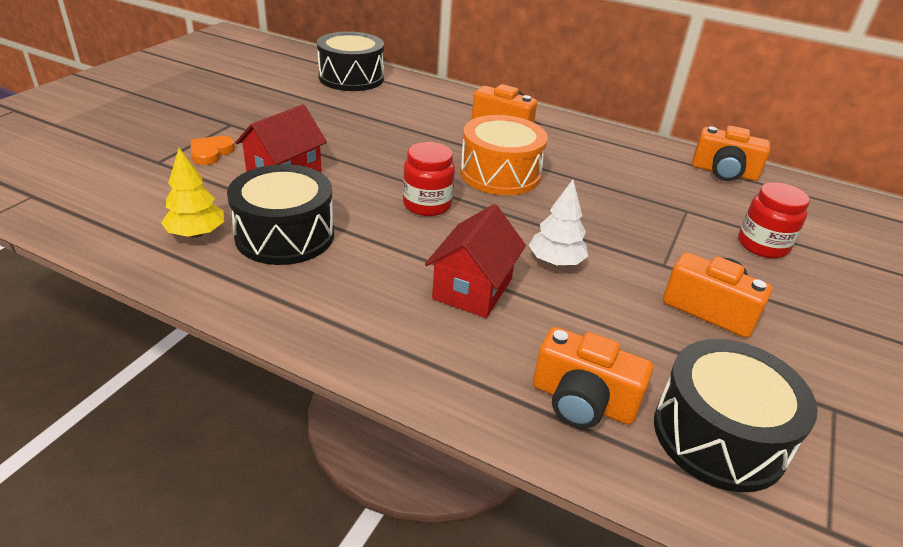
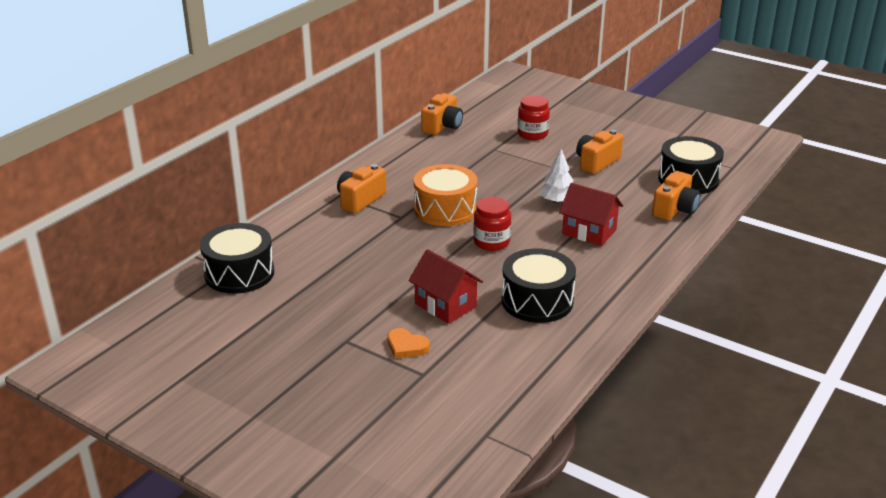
camera: 80 degrees left, 5 degrees down
(196, 233) = (538, 340): yellow tree -> none

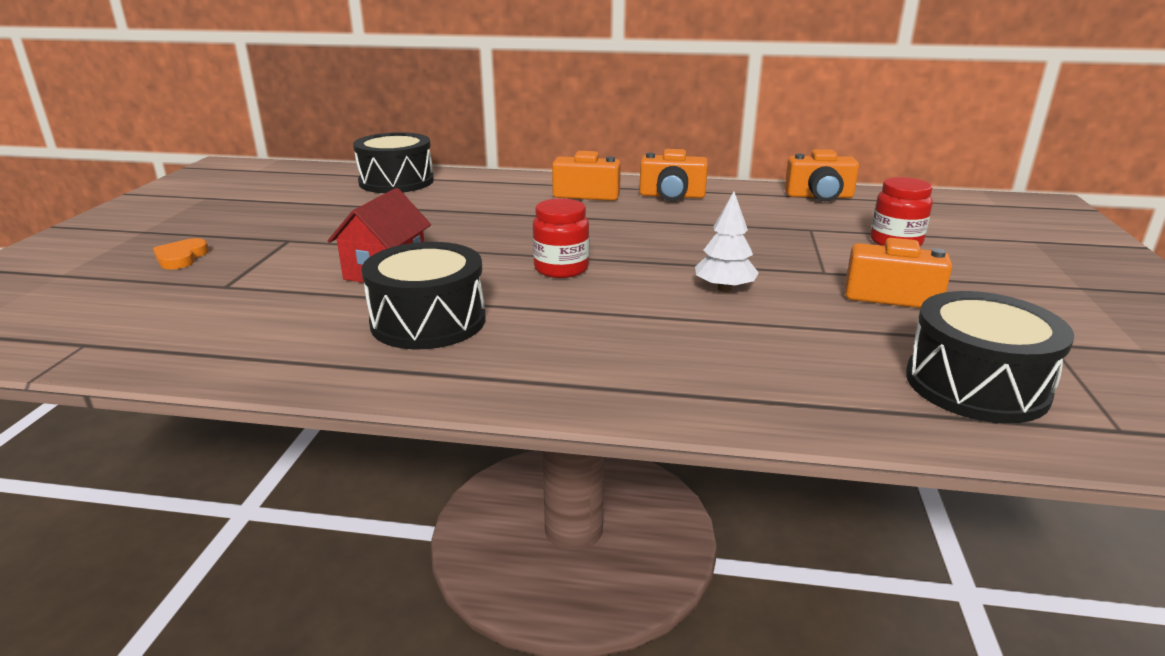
camera: 65 degrees right, 5 degrees down
(406, 346) = (284, 267): orange heart -> orange heart (181, 258)
(445, 209) = (614, 232): orange drum -> none
(589, 232) = (662, 325): red house -> none
(674, 209) = (838, 388): orange camera -> orange camera (672, 196)

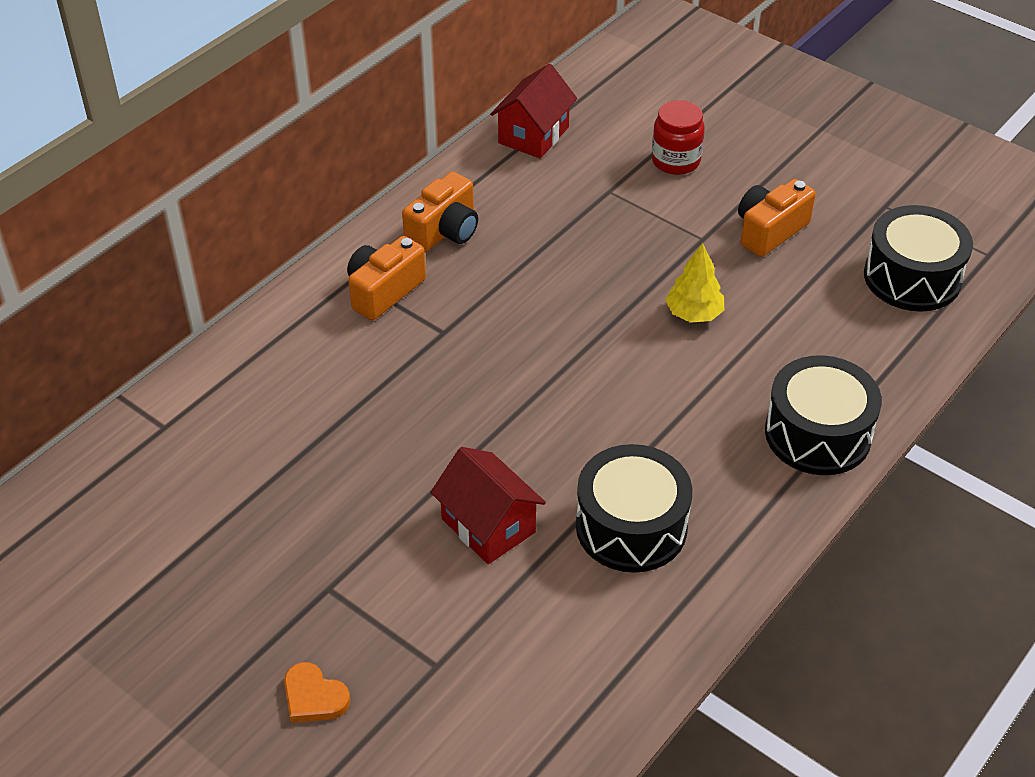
camera: 60 degrees left, 20 degrees up
(396, 182) = (182, 437): black drum -> black drum (818, 434)
(561, 268) = (577, 396): red jar -> none
(724, 289) = (694, 314): white tree -> yellow tree
(819, 196) = (533, 135): orange camera -> red house

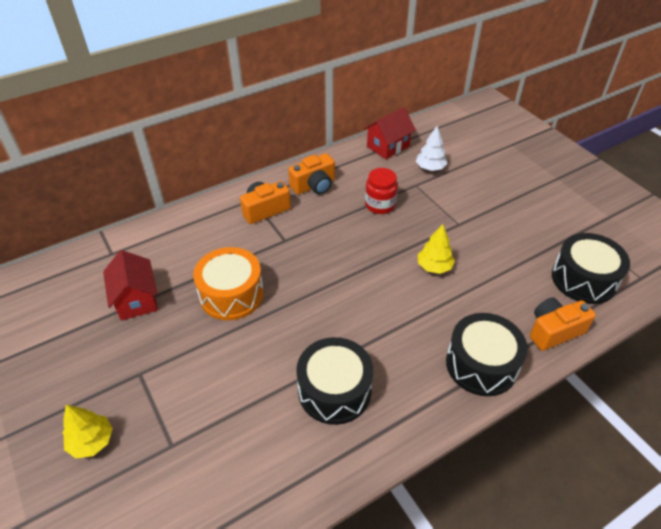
camera: 20 degrees right, 0 degrees up
(314, 697) = (92, 441): orange heart -> yellow tree
(404, 437) = (231, 294): none -> orange drum
(488, 525) = (249, 363): red house -> red house (136, 299)
(619, 157) = (430, 168): none -> white tree
(675, 161) = (462, 177): red jar -> red jar (380, 205)
(769, 231) = (502, 229): orange camera -> orange camera (554, 331)

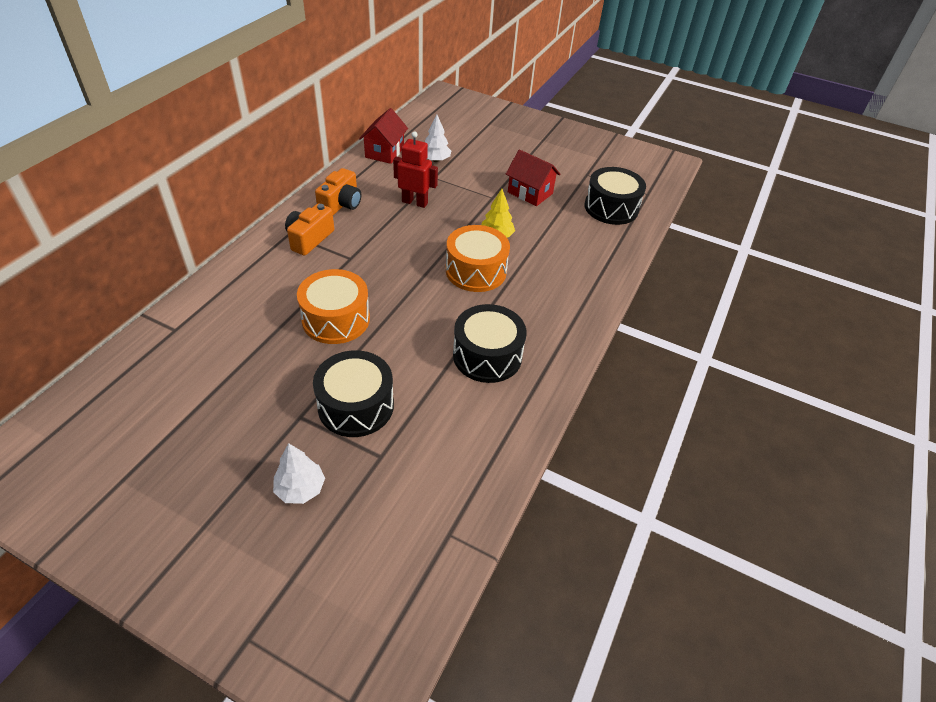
camera: 35 degrees left, 0 degrees up
(92, 441) = (300, 489): yellow tree -> white tree
(136, 299) = (241, 359): red house -> red house (530, 193)
(380, 205) = (415, 202): red jar -> red robot
(387, 296) = (476, 271): none -> orange drum
(481, 364) = (582, 292): black drum -> black drum (356, 406)
(554, 331) = (616, 250): orange camera -> none

